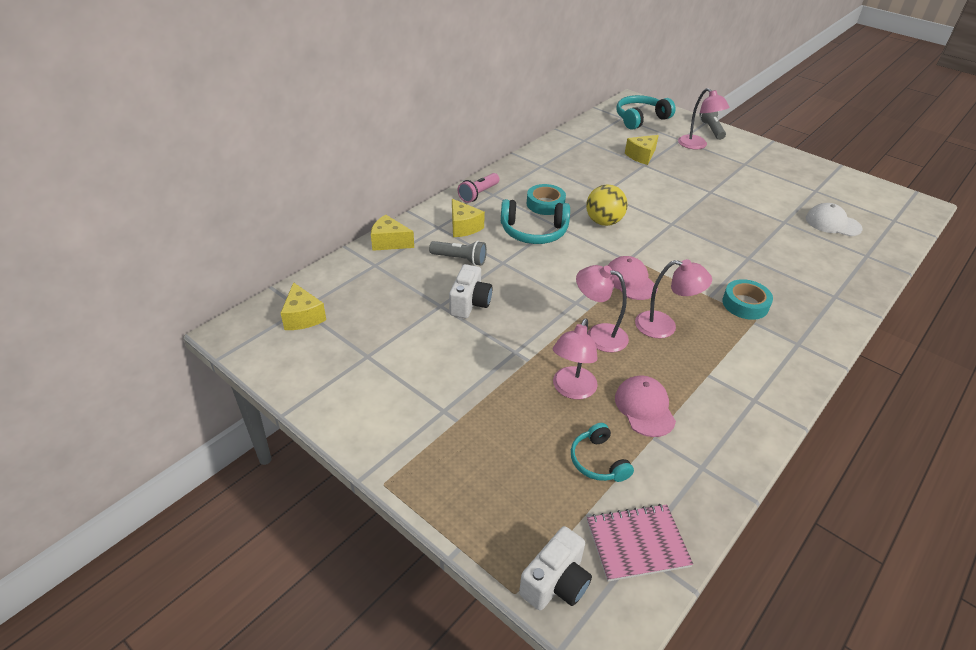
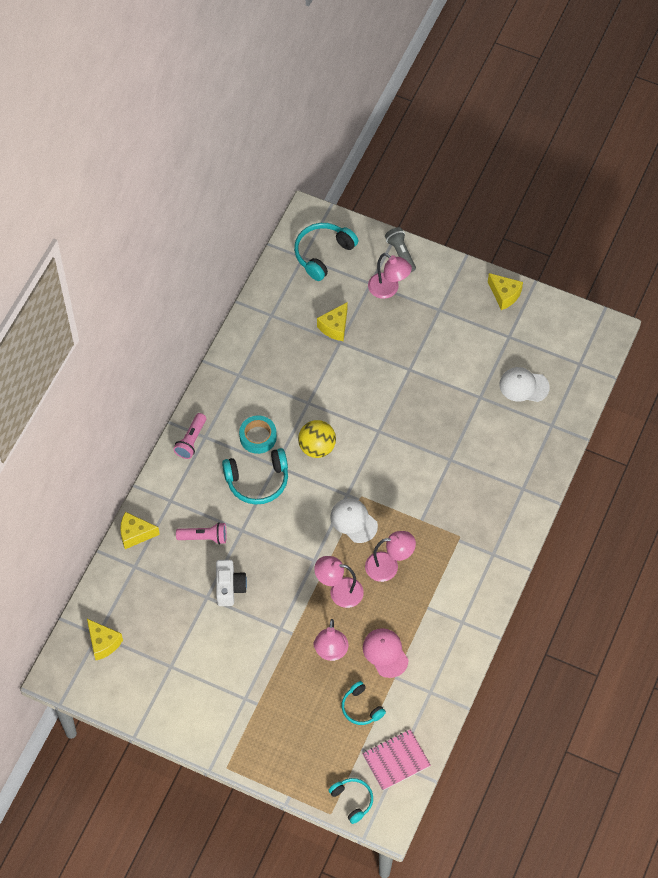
camera: 15 degrees left, 20 degrees up
(460, 259) = (204, 537): grey flashlight -> pink flashlight
(463, 227) = (193, 493): yellow cheese -> yellow cheese (504, 295)
(555, 583) = (352, 800): white camera -> turquoise headphones
(630, 281) = (353, 521): pink cap -> white cap
(745, 304) = (450, 521): turquoise tape -> none

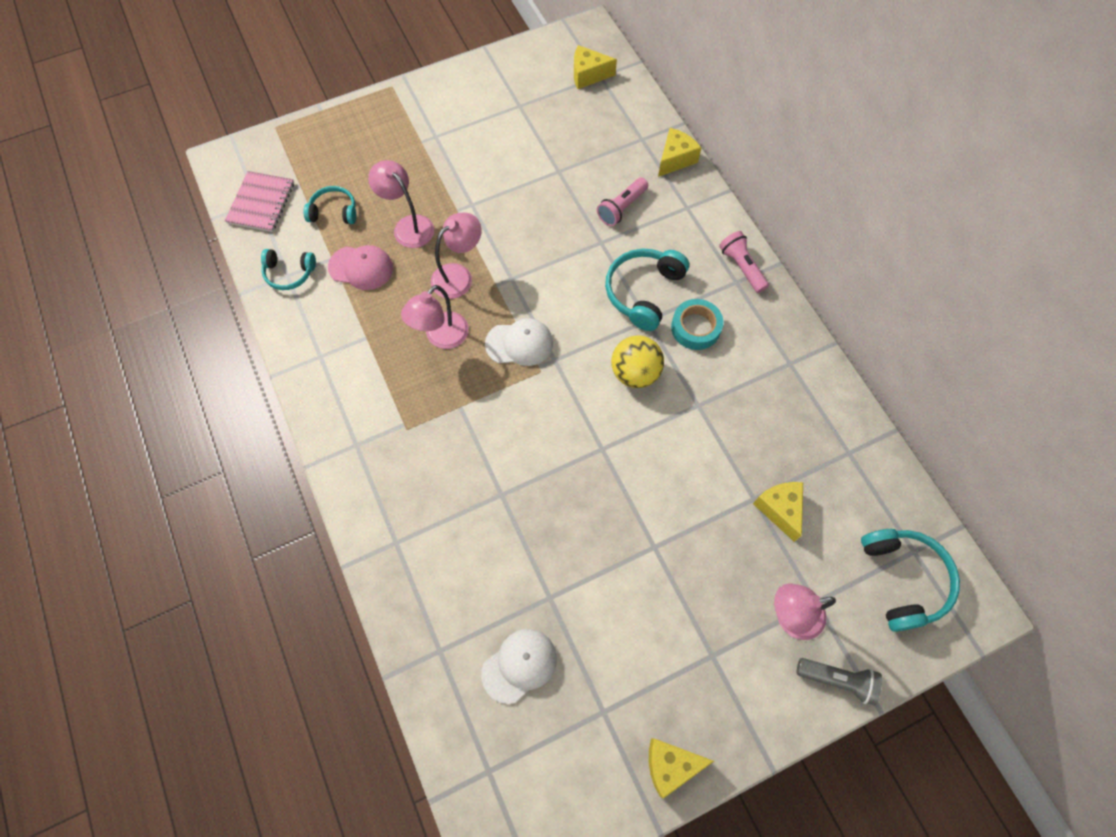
camera: 130 degrees right, 5 degrees up
(229, 587) = (550, 193): white camera -> none
(352, 800) = (267, 149): turquoise headphones -> turquoise headphones (289, 273)

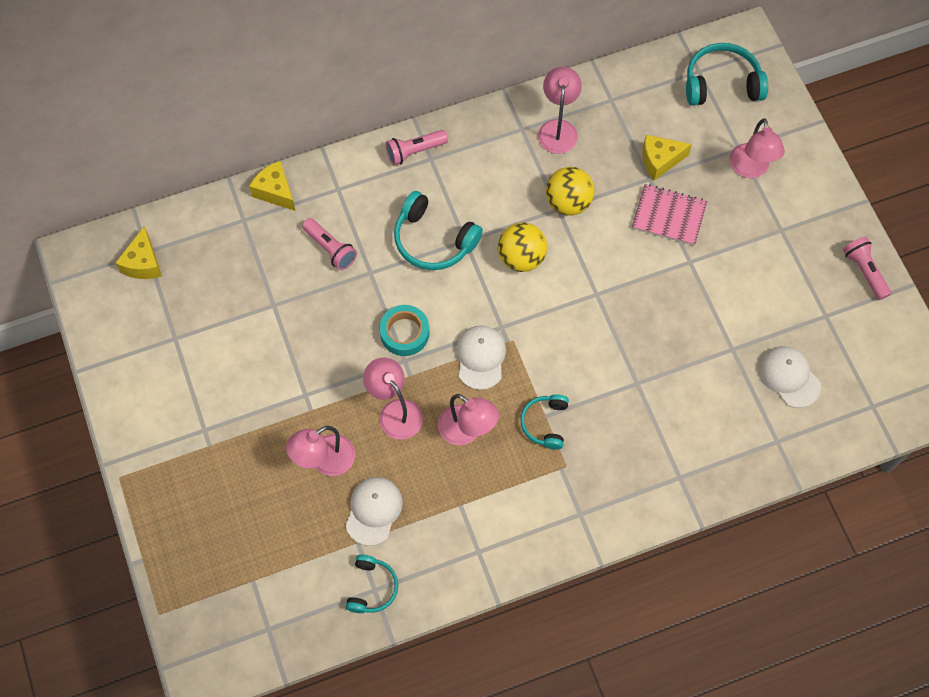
camera: 85 degrees left, 0 degrees up
(261, 203) = (271, 624): pink notebook -> pink notebook (669, 216)
(334, 211) = (294, 541): turquoise headphones -> turquoise headphones (545, 423)
(361, 268) = (373, 511): pink cap -> white cap
(670, 765) = (864, 271): yellow cheese -> pink flashlight
(695, 328) = (477, 200): turquoise tape -> turquoise tape (404, 333)
(708, 414) = (568, 202): none -> yellow ball
(798, 399) = (558, 128): none -> pink lamp
(837, 680) = (799, 145): grey flashlight -> none

